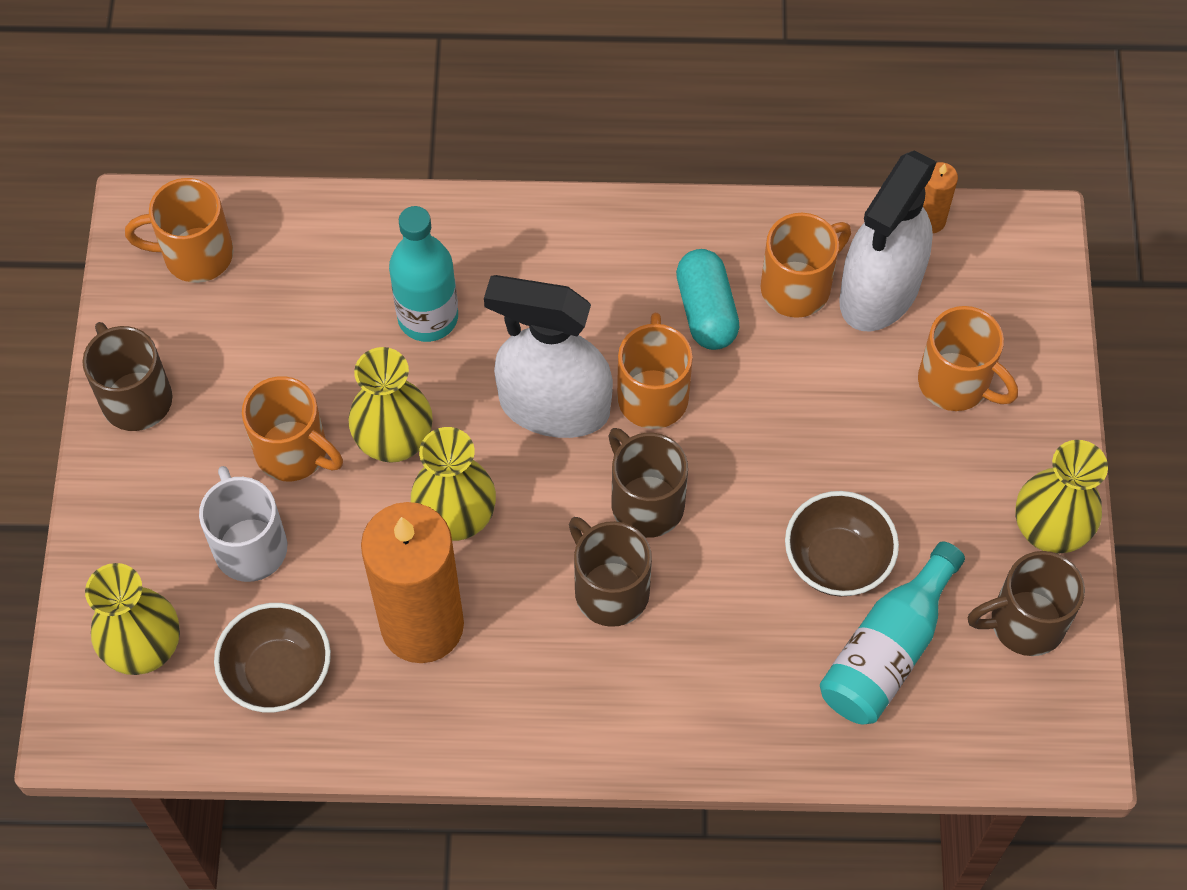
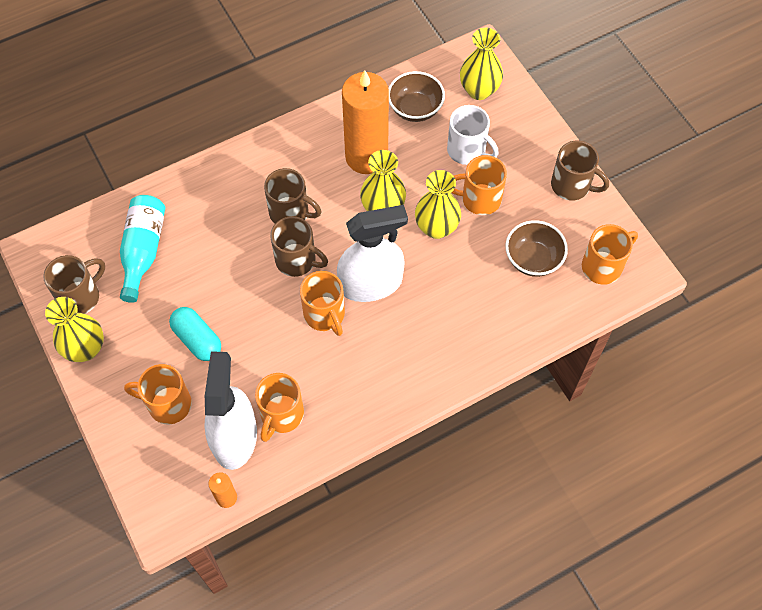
camera: 150 degrees right, 0 degrees up
(428, 317) = (464, 295): turquoise bottle -> none
(706, 311) = (323, 374): turquoise capsule -> turquoise capsule (197, 339)
(837, 560) = (188, 280): brown bowl -> brown bowl (533, 259)

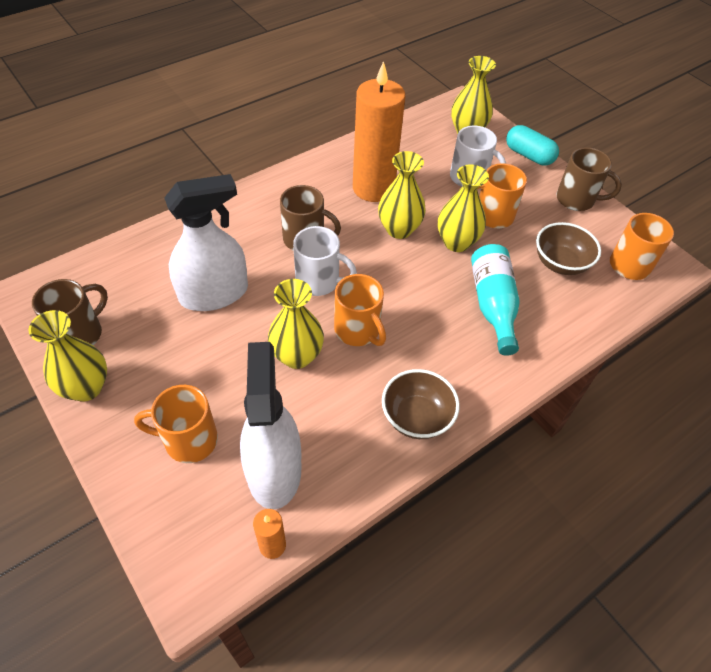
camera: 10 degrees left, 10 degrees down
(143, 251) = (150, 284): turquoise bottle -> turquoise bottle (493, 305)
(197, 339) = (218, 367): turquoise capsule -> turquoise capsule (529, 155)
(266, 335) = (297, 356): none -> yellow vase
(281, 415) = (326, 439): orange mug -> none
(297, 260) = (319, 281): brown mug -> white mug
(371, 283) = (401, 297): white spray bottle -> white spray bottle (214, 294)
(415, 109) = (411, 148): brown bowl -> brown bowl (416, 417)

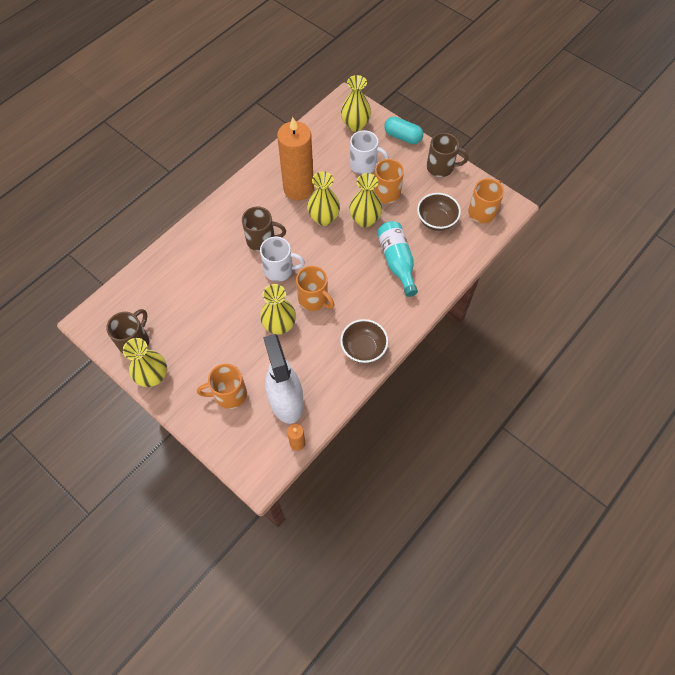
camera: 10 degrees left, 10 degrees up
(214, 294) = (213, 294): white spray bottle -> none

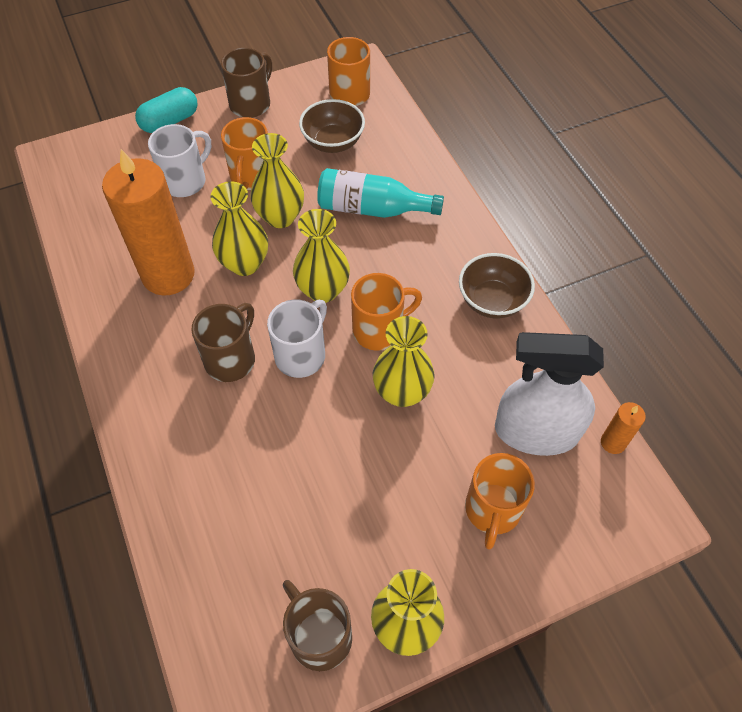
camera: 65 degrees left, 5 degrees down
(355, 125) = (106, 163): yellow vase -> yellow vase (323, 290)

